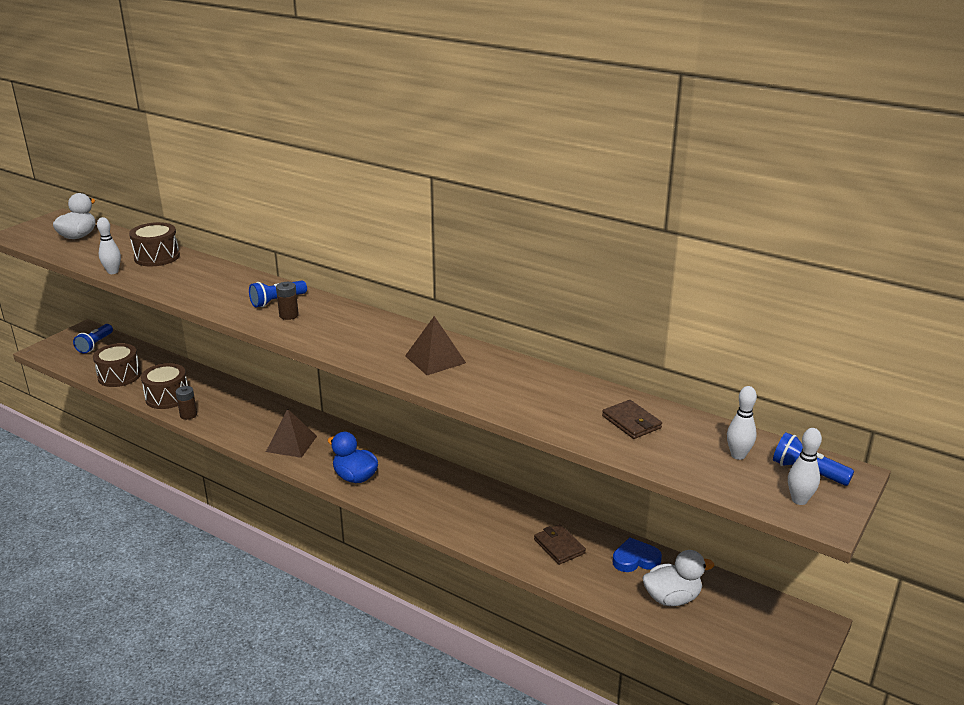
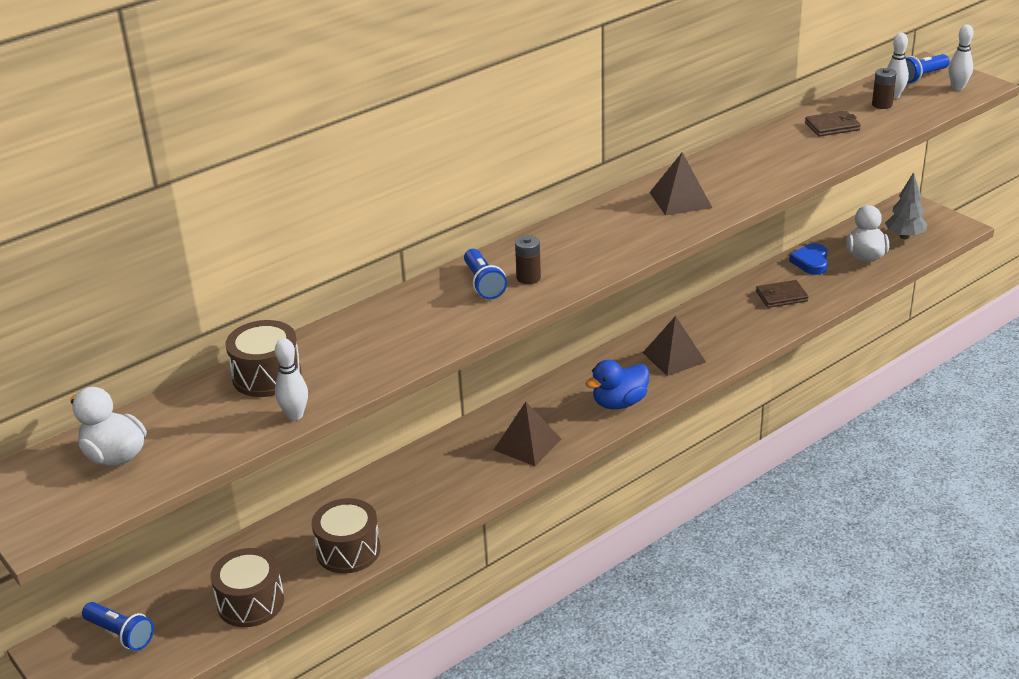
camera: 70 degrees left, 5 degrees up
(188, 415) = (410, 530): brown battery -> brown battery (882, 104)
(430, 495) = (674, 357): none -> brown pyramid
(735, 626) = (904, 236): none -> grey tree

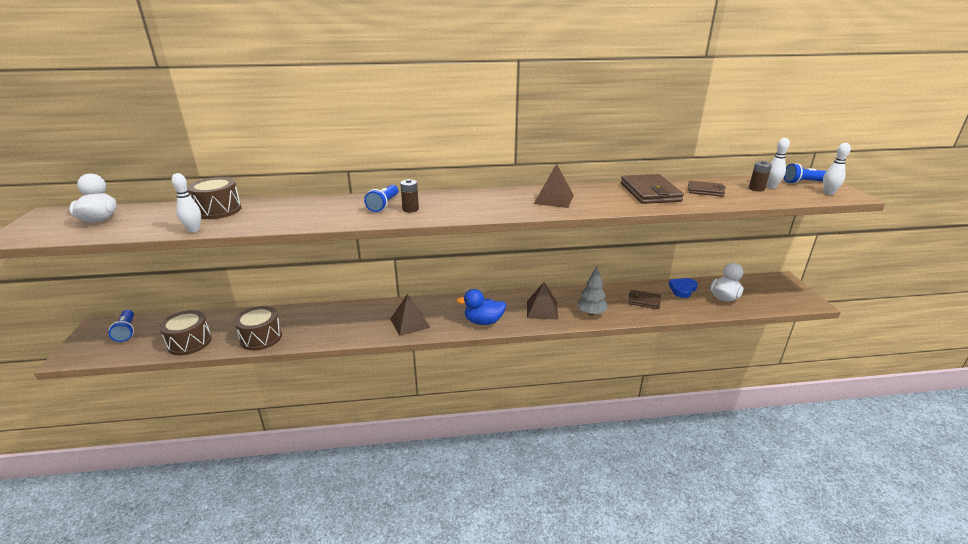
camera: 30 degrees right, 5 degrees down
(776, 150) = (650, 192): none -> brown wallet
(904, 236) = (763, 295): grey tree -> grey tree (591, 313)

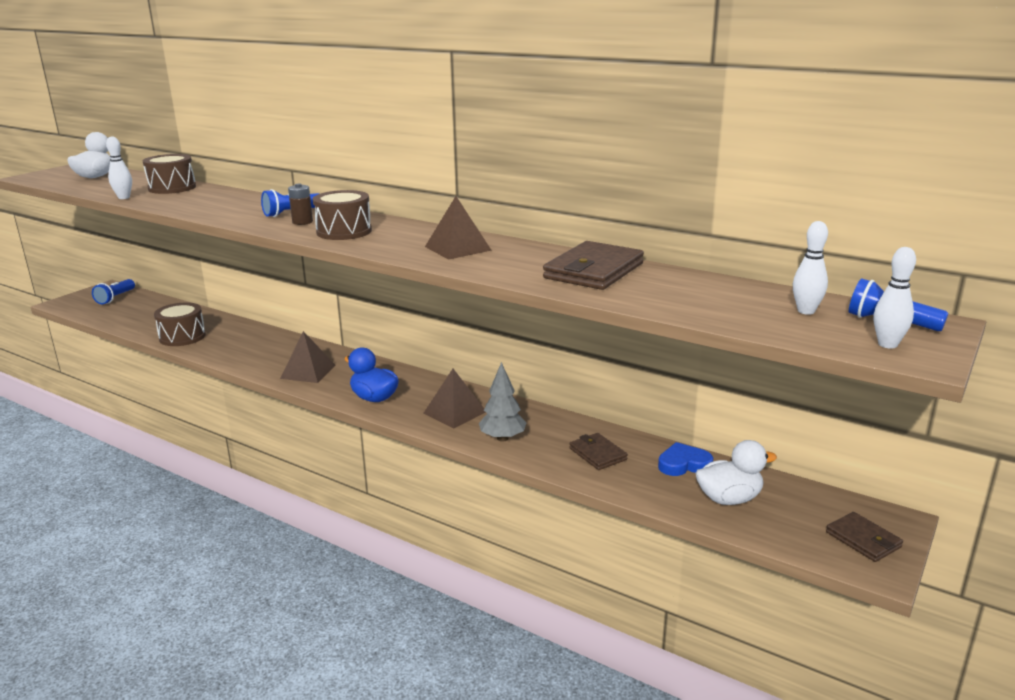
camera: 40 degrees right, 5 degrees down
(189, 342) = (135, 321): brown drum -> brown drum (344, 231)
(705, 191) = (679, 289): brown wallet -> brown wallet (863, 540)
(756, 189) = (770, 307): brown battery -> none

